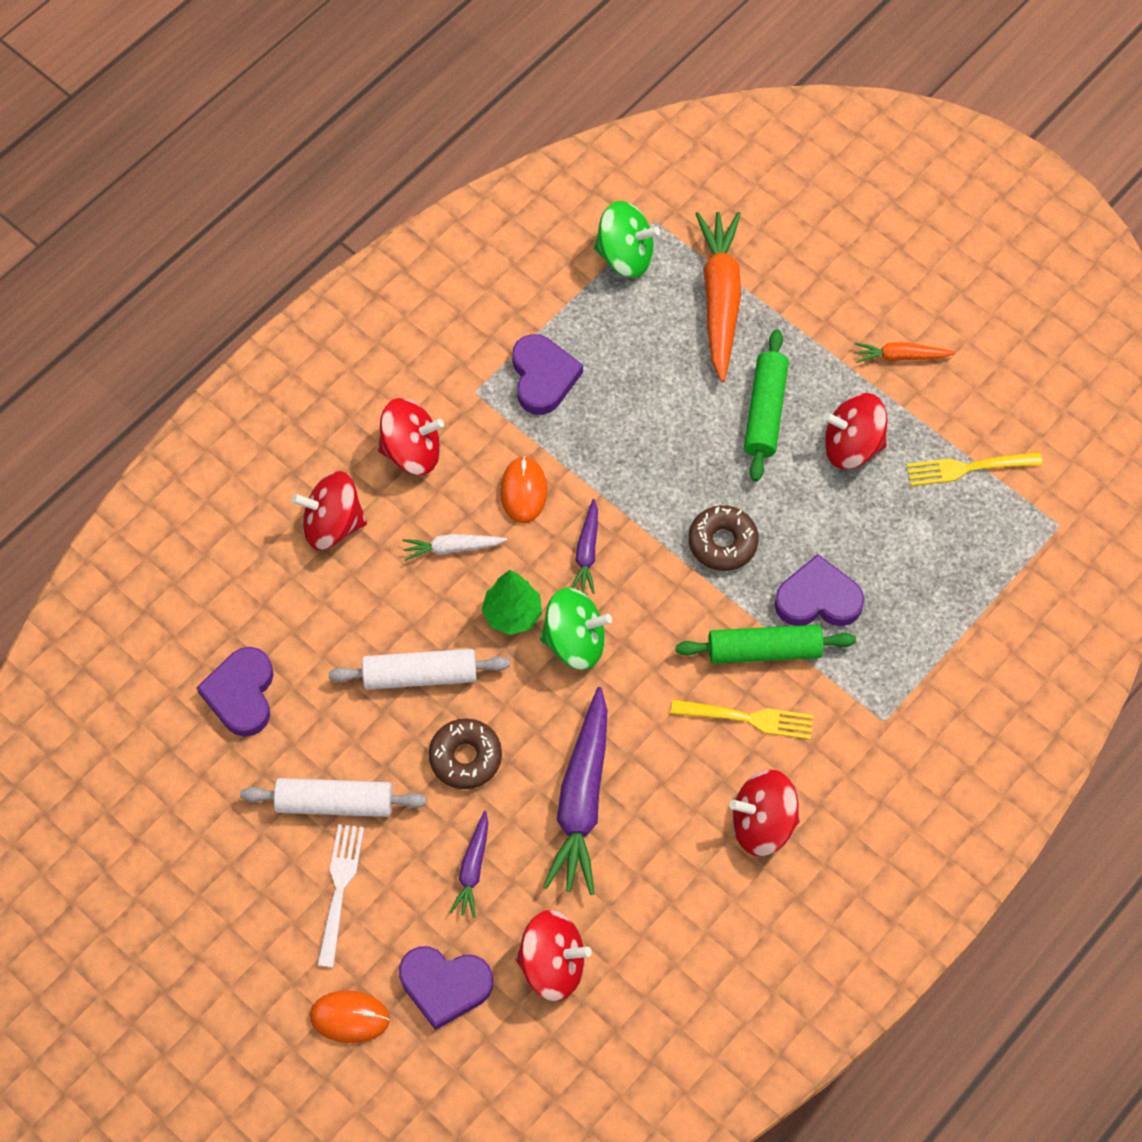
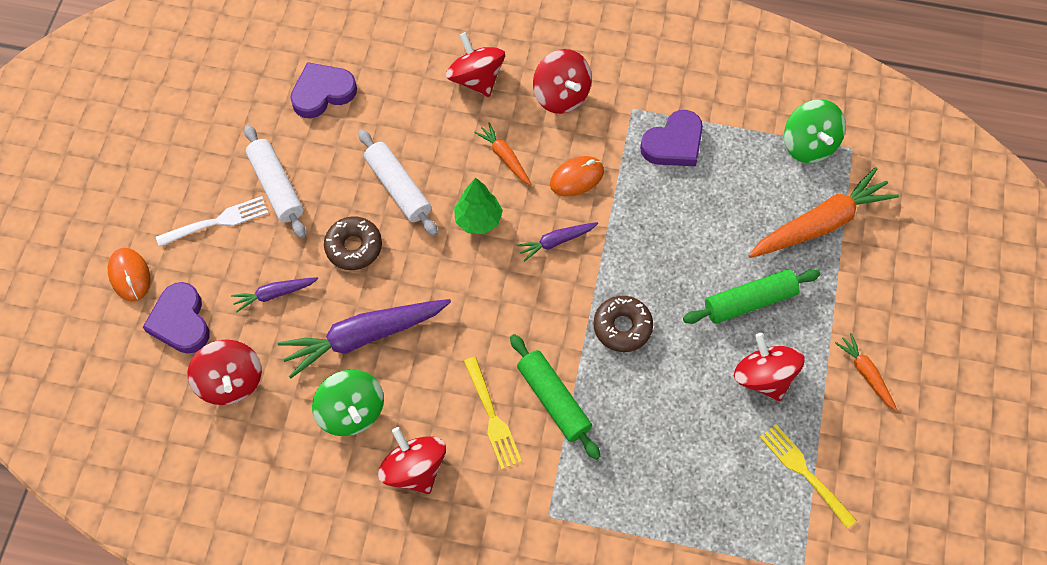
camera: 60 degrees right, 0 degrees up
(452, 548) = (505, 157): white carrot -> orange carrot
(575, 641) = (482, 270): green spinning top -> green spinning top (351, 412)
(818, 598) = (620, 417): purple heart -> none

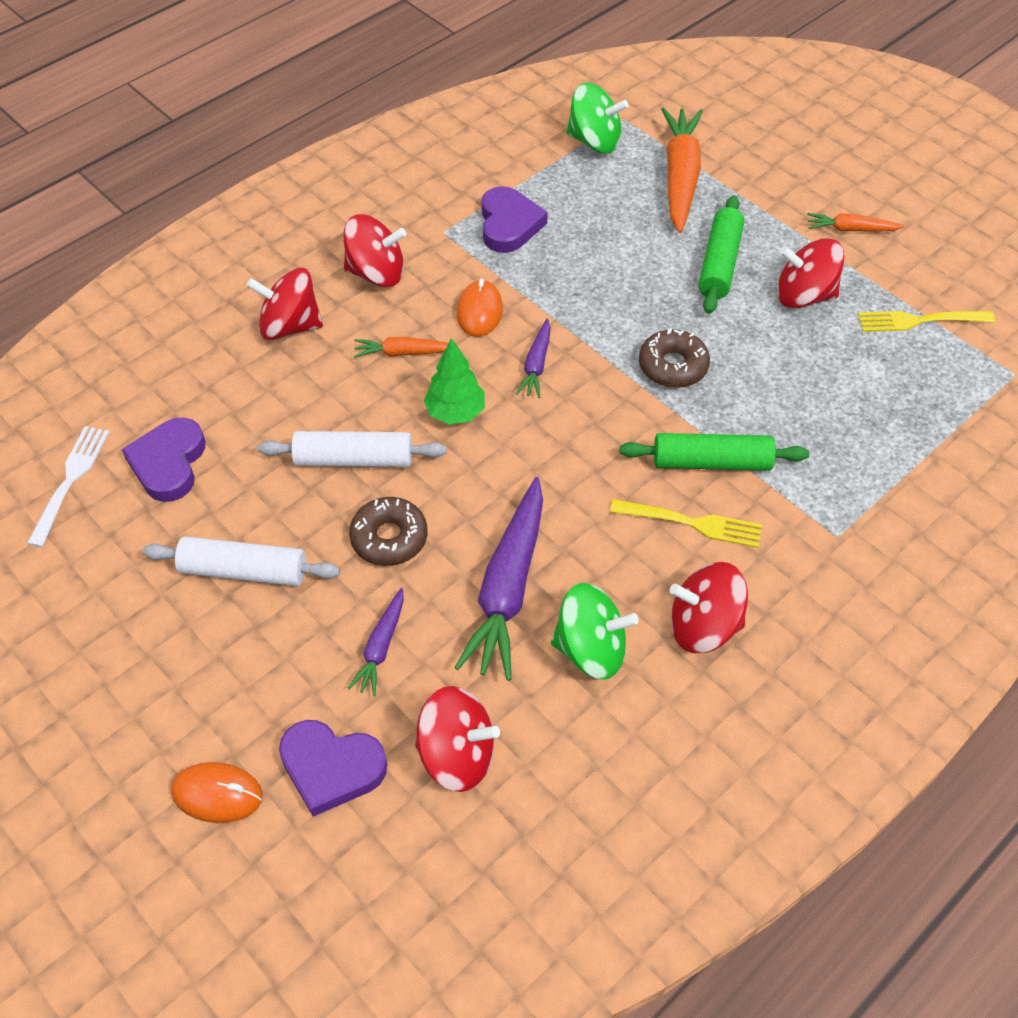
camera: 55 degrees left, 10 degrees down
(216, 222) = (232, 657): white fork -> white fork (70, 481)

